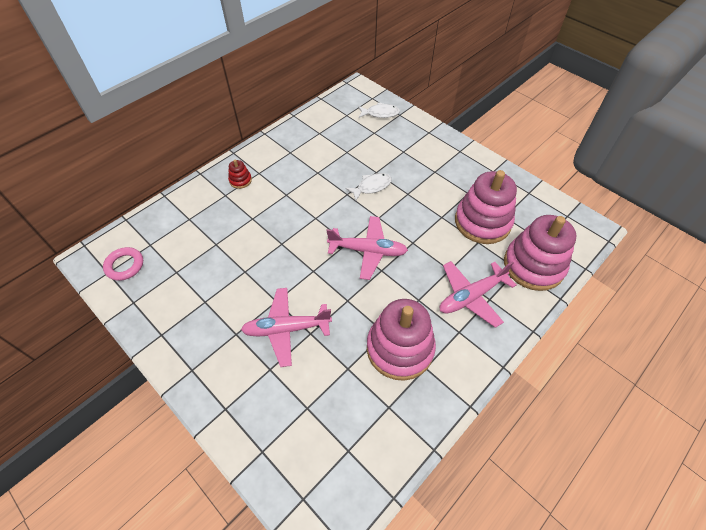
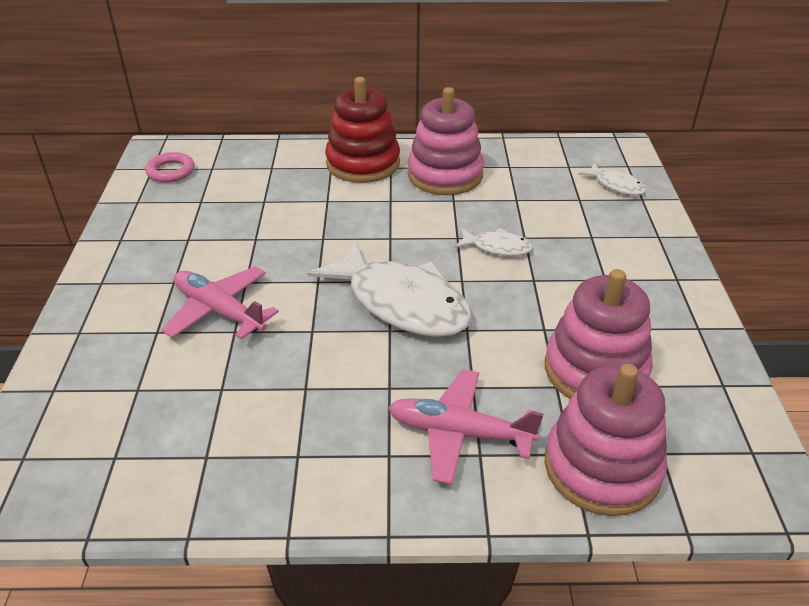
camera: 45 degrees right, 15 degrees down
(240, 180) = (363, 163): red stacking toy -> red stacking toy, size x2.35
(368, 251) = (402, 303): pink plane -> white fish
(400, 348) = (298, 415): pink stacking toy -> pink stacking toy (445, 175)

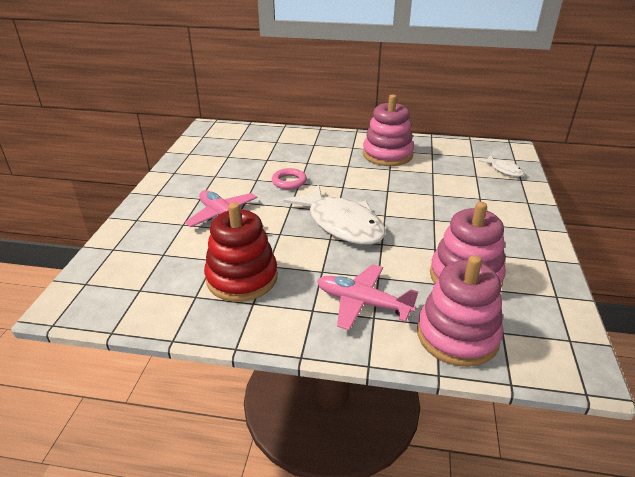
camera: 10 degrees right, 5 degrees down
(171, 171) = (214, 139): pink ring -> pink ring (289, 182)
(363, 163) = (335, 144): red stacking toy -> red stacking toy (242, 278)
(497, 247) = (413, 198): white fish -> none

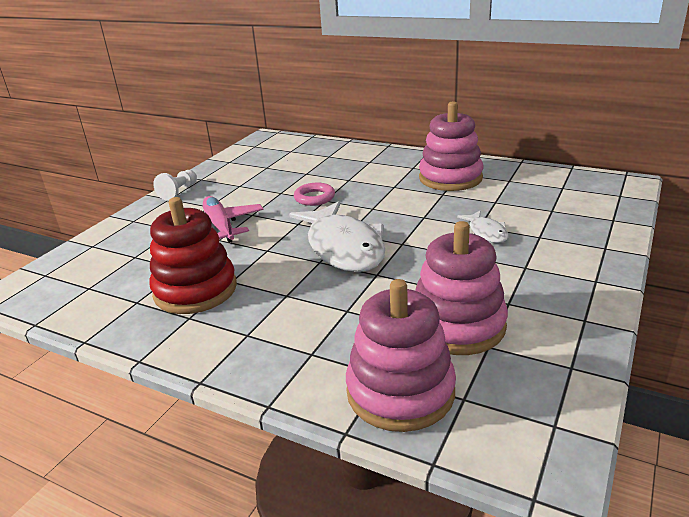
camera: 20 degrees right, 5 degrees down
(161, 187) = (179, 192): none -> white pawn
(362, 303) = (308, 336): pink plane -> none
(504, 170) = (596, 206): white fish -> white fish (486, 232)

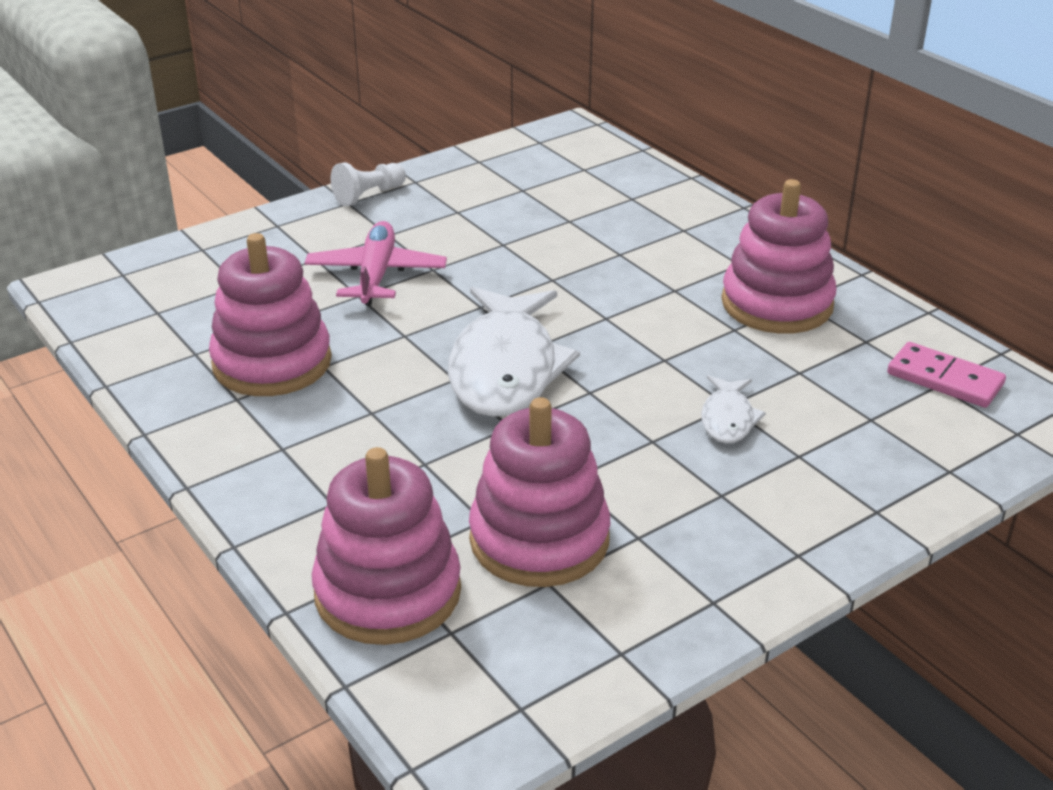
camera: 25 degrees right, 5 degrees up
(195, 290) = (272, 363): red stacking toy -> pink stacking toy
(314, 198) = (541, 270): pink ring -> none
(562, 184) = (944, 379): none -> pink domino

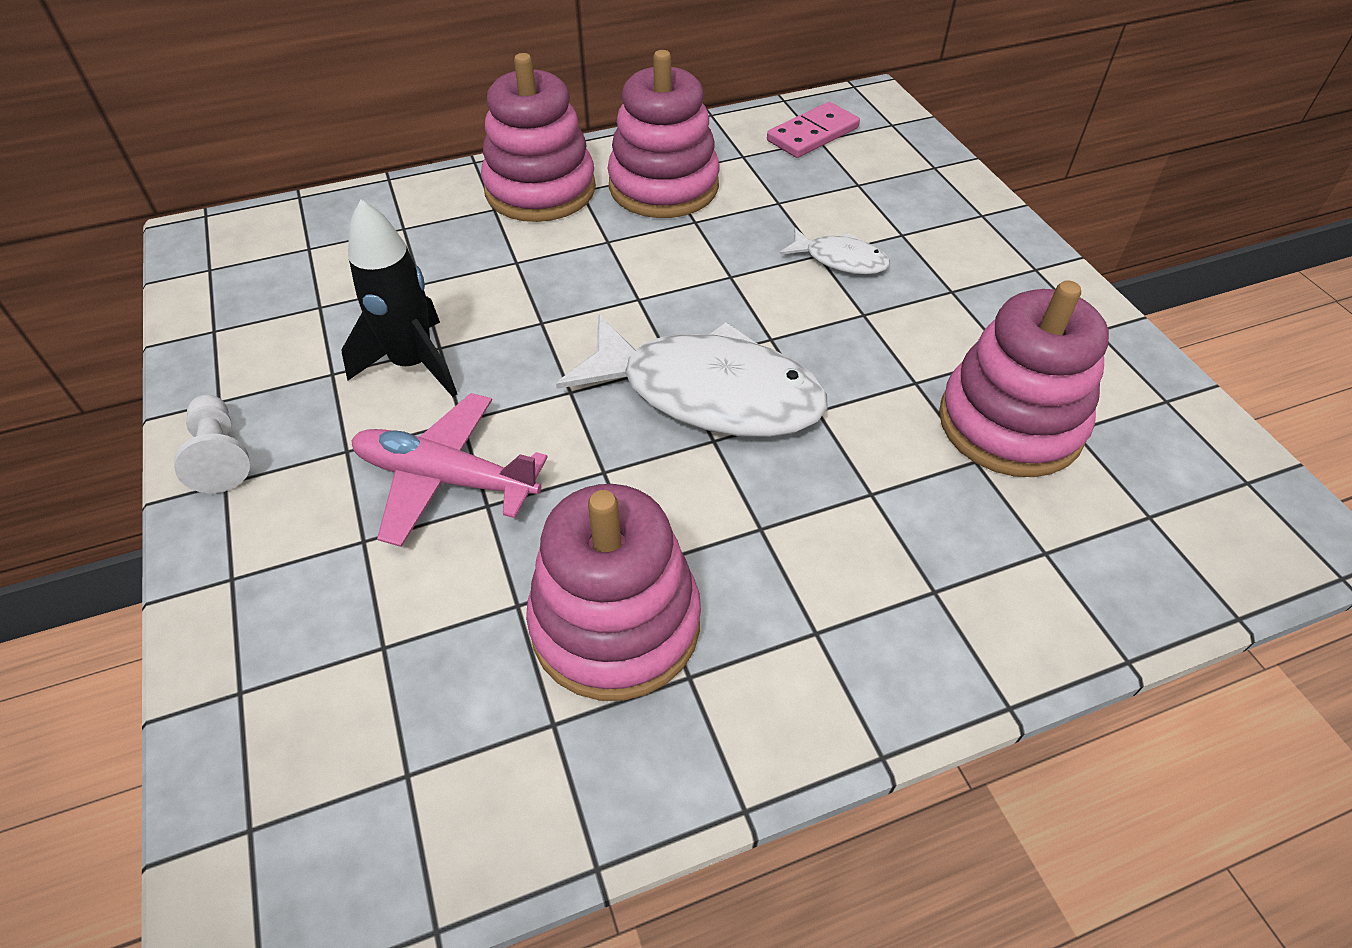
camera: 75 degrees left, 15 degrees up
(388, 592) = (1093, 559): pink stacking toy -> pink stacking toy (540, 190)
(480, 238) = (413, 364): none -> black rocket

